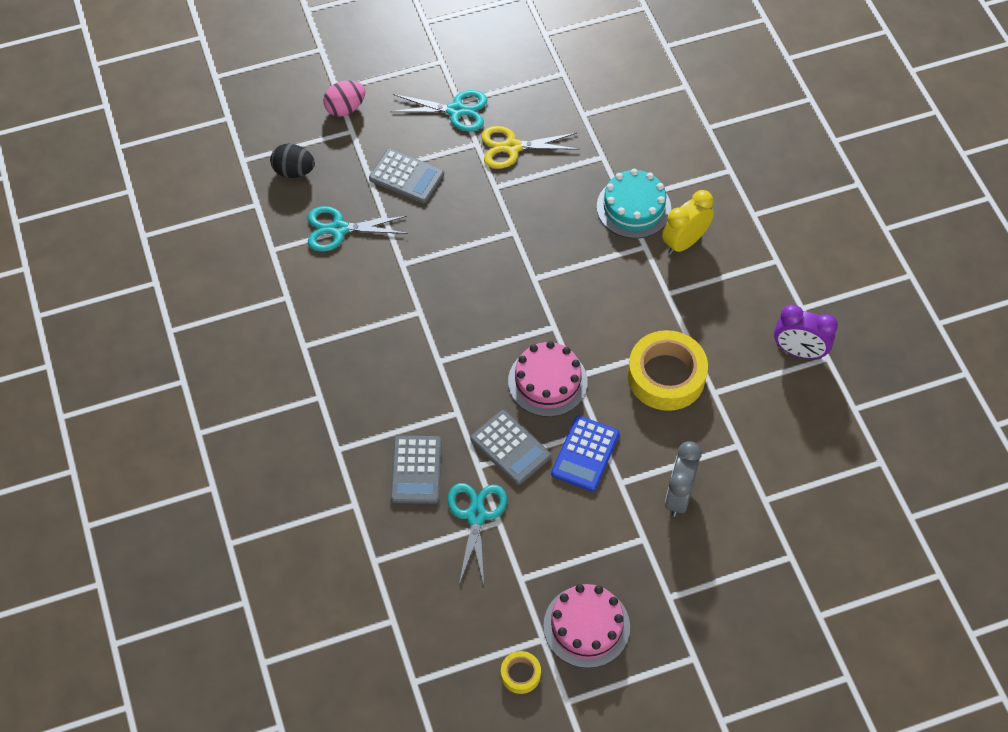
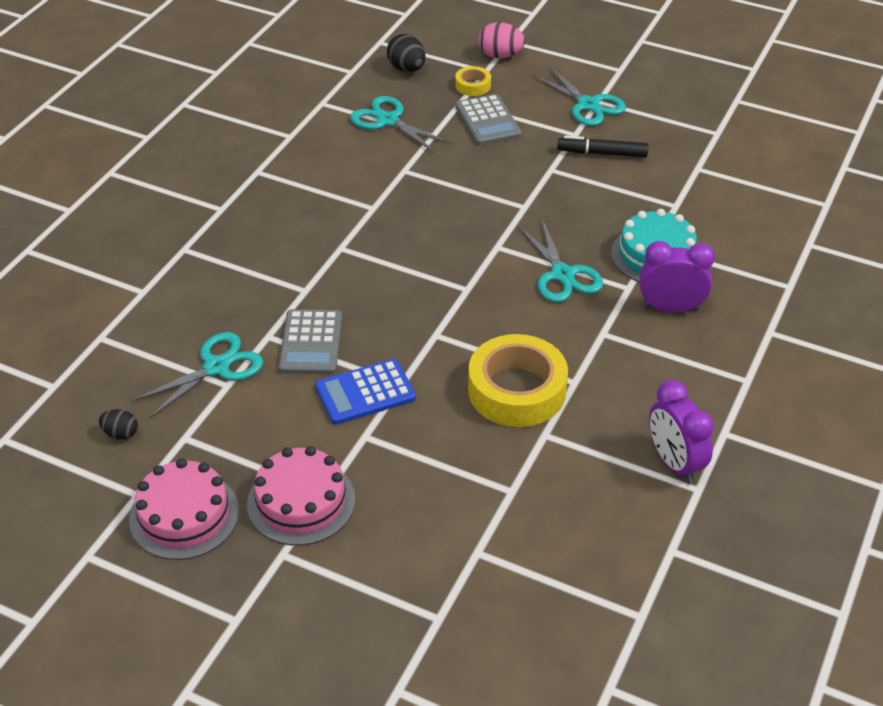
camera: 45 degrees right, 15 degrees down
(416, 470) = (218, 303): grey calculator -> none
(480, 612) = (121, 434): none -> black egg
(512, 147) = (602, 153): yellow scissors -> black marker
(520, 674) = (84, 503): yellow tape -> yellow tape (473, 85)
(547, 381) = (407, 321): pink cake -> pink cake (301, 501)
(597, 268) = (563, 275): none -> turquoise scissors
(679, 496) = (401, 485): grey clock -> none
(684, 242) = (671, 308): yellow clock -> purple clock

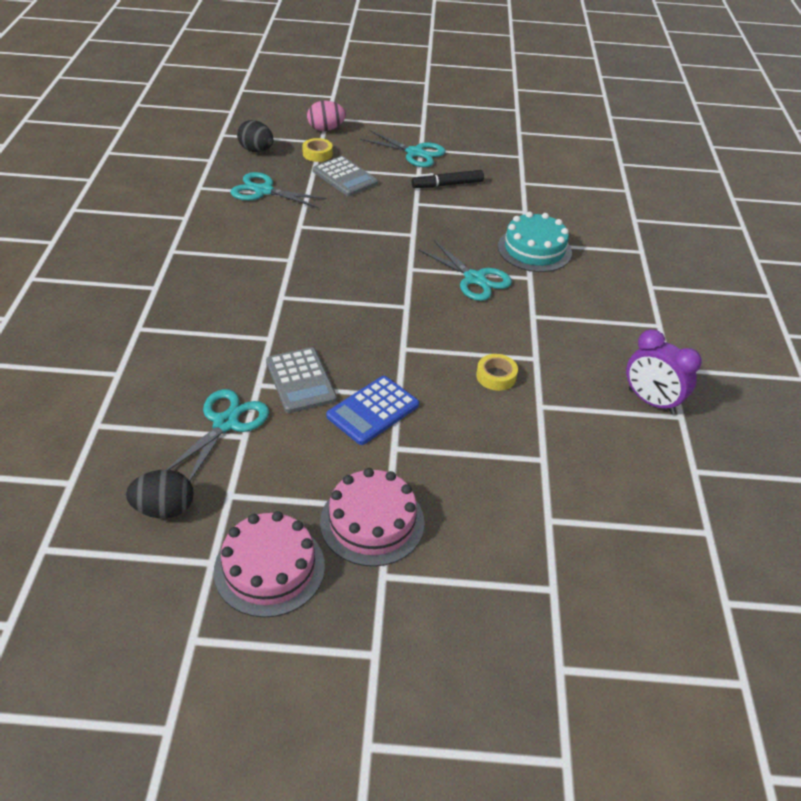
camera: 25 degrees left, 0 degrees up
(121, 434) = (164, 509): black egg -> black egg, size x1.61
(517, 390) = (496, 376): yellow tape -> yellow tape, size x0.46
(671, 308) = (570, 286): purple clock -> none

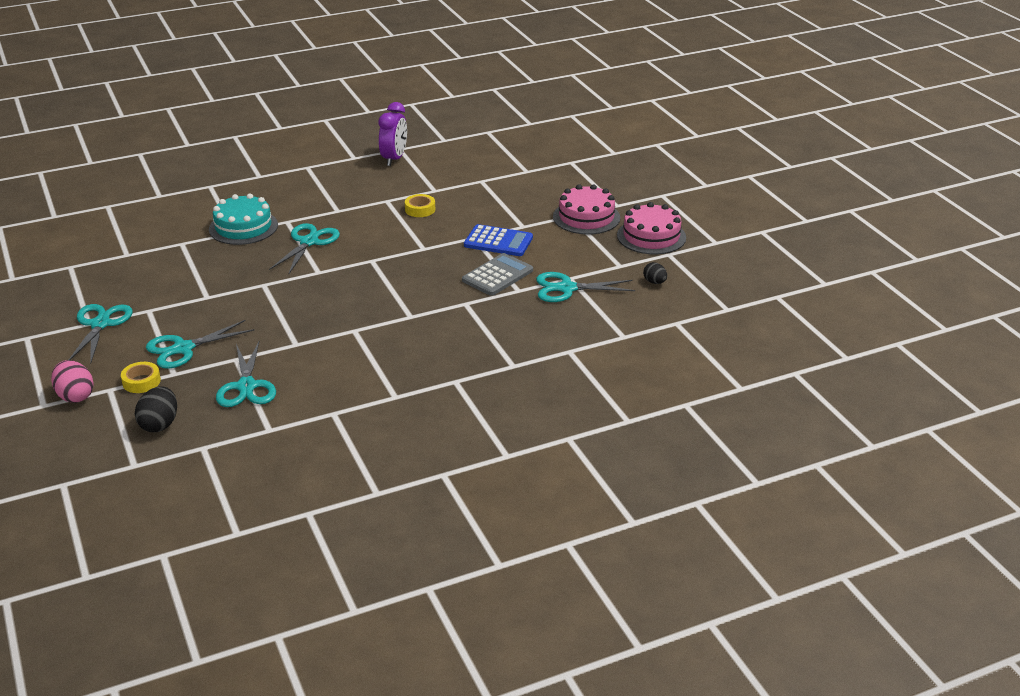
camera: 115 degrees left, 10 degrees down
(164, 509) = (654, 282): black egg -> black egg, size x0.62
(345, 177) = (183, 349): grey calculator -> turquoise scissors
(447, 185) = (158, 290): black marker -> none

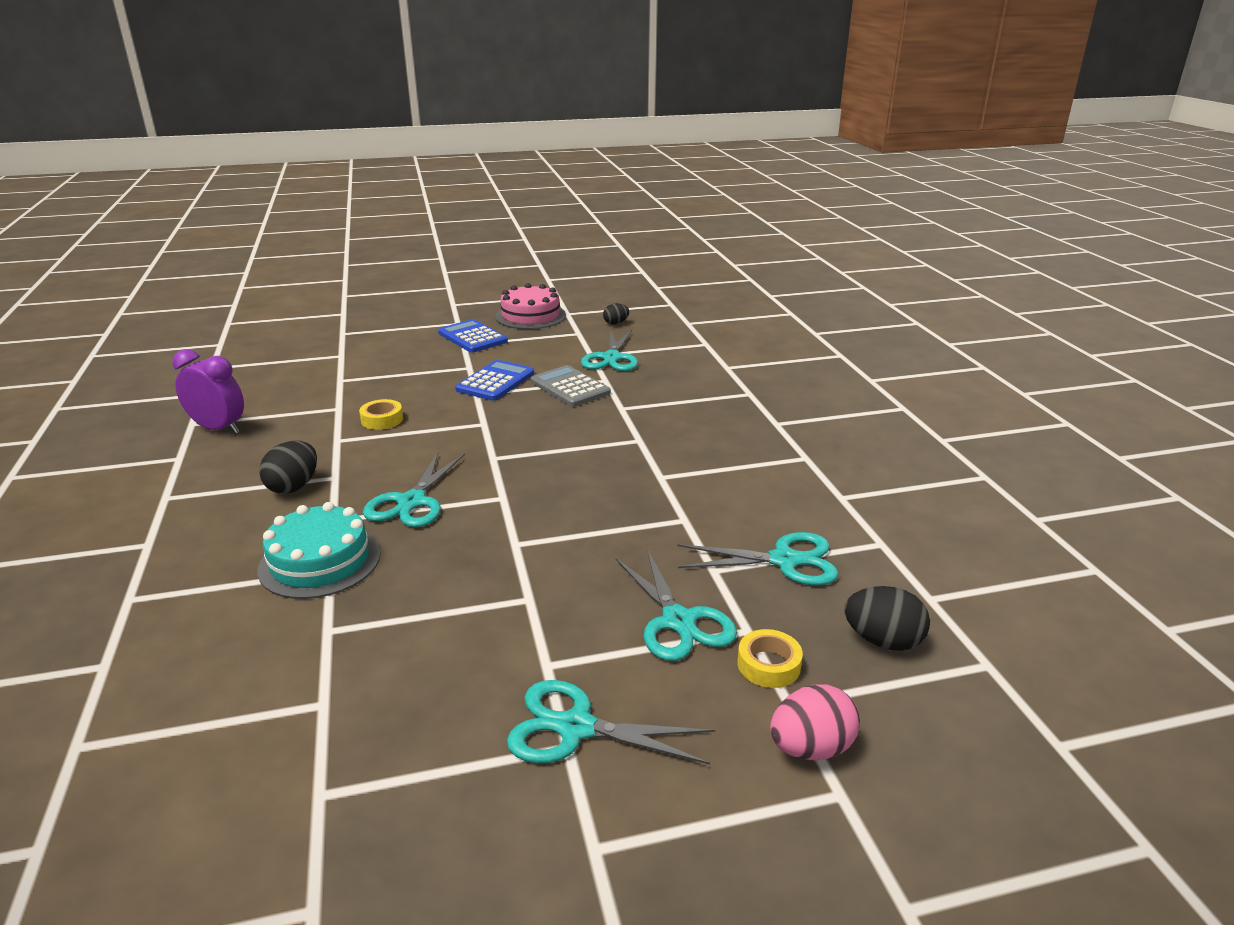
camera: 80 degrees left, 5 degrees down
(309, 242) = (412, 502): turquoise scissors -> turquoise scissors turned 105 degrees counterclockwise
(323, 200) = (293, 486): none -> black egg
(586, 217) = (472, 337): pink cake -> blue calculator

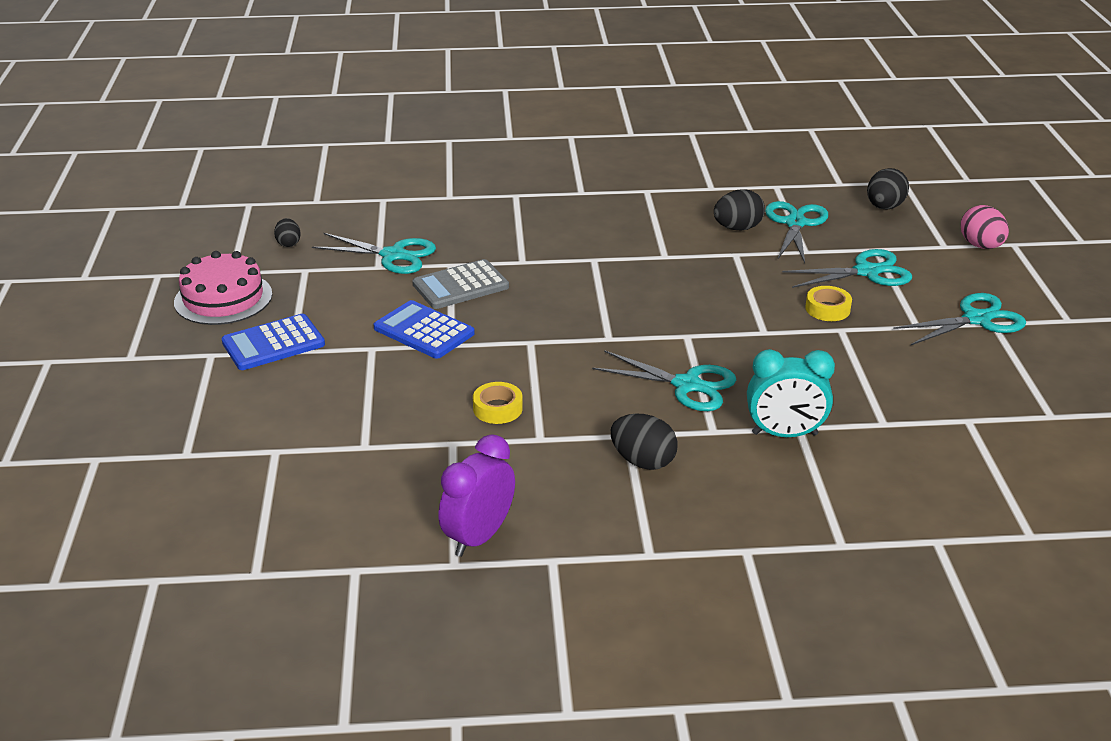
camera: 80 degrees left, 5 degrees up
(320, 561) = (784, 434): turquoise cake -> turquoise clock
(575, 728) = (977, 319): turquoise scissors -> turquoise scissors turned 135 degrees counterclockwise
(748, 518) = (737, 228): none -> black egg
(768, 665) = (910, 247): yellow tape -> yellow tape (827, 309)

